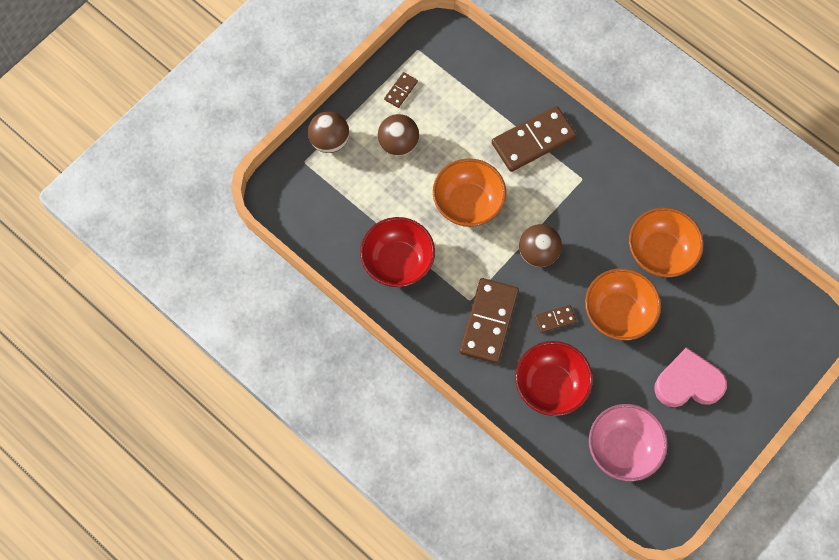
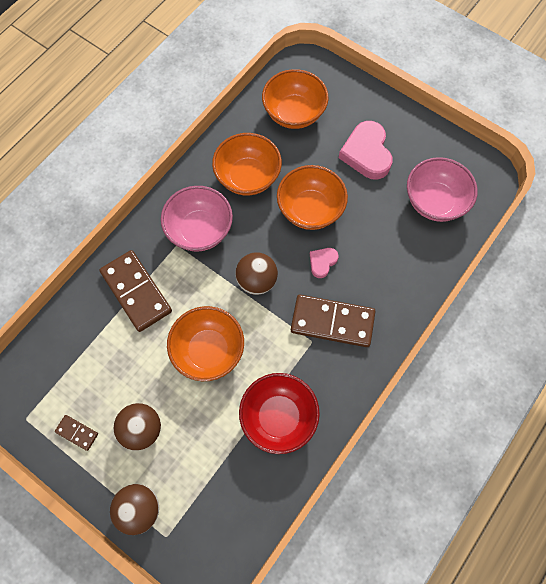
camera: 95 degrees left, 0 degrees up
(551, 386) = (387, 263): red bowl -> none
(555, 319) = (322, 262): brown domino -> pink heart
(598, 201) = (200, 230): none -> pink bowl
(743, 308) = (294, 113): none -> orange bowl

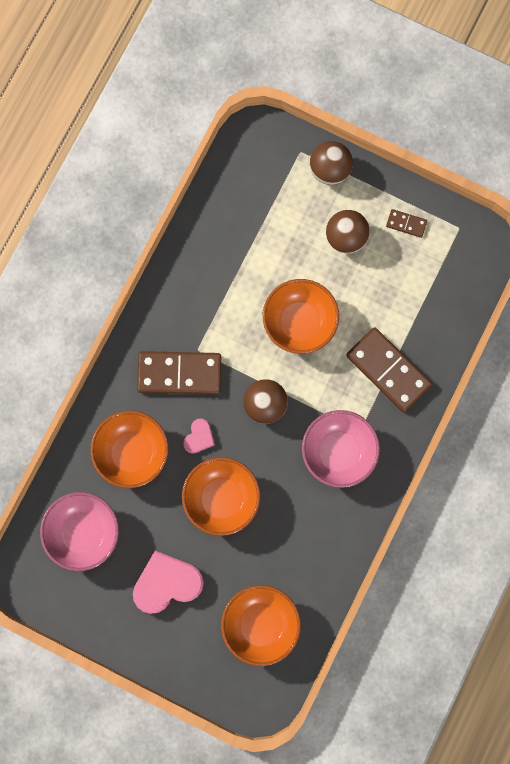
camera: 170 degrees right, 10 degrees up
(248, 177) = (299, 527): orange bowl -> orange bowl (132, 452)
(278, 417) = (218, 270): red bowl -> none
(366, 153) = (167, 583): pink heart -> pink heart turned 90 degrees counterclockwise

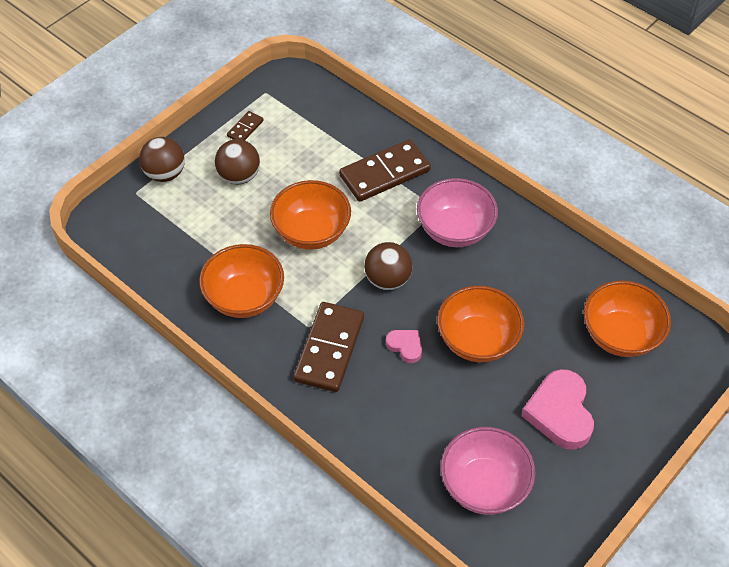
camera: 75 degrees left, 25 degrees down
(132, 452) = (404, 414): orange bowl -> orange bowl (244, 298)

